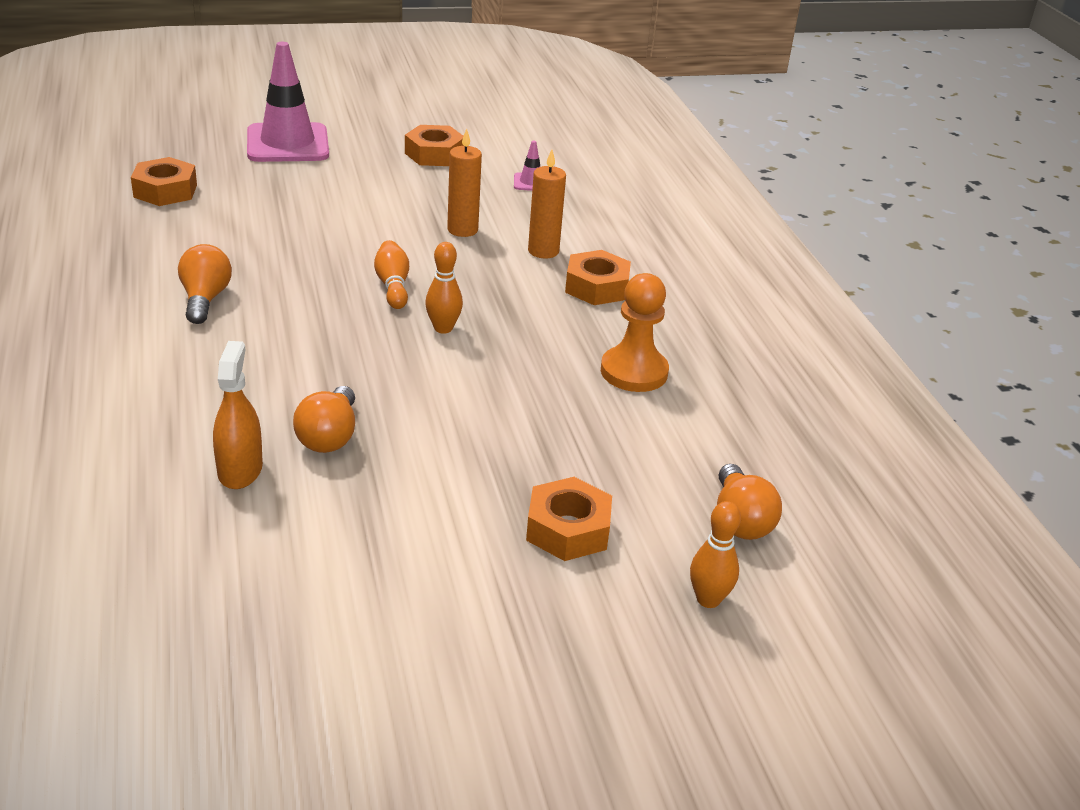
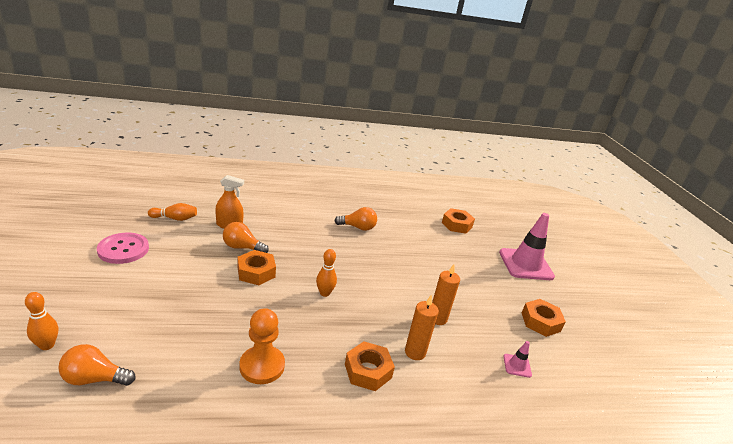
camera: 95 degrees right, 5 degrees down
(393, 286) = (369, 282): orange bowling pin -> orange bowling pin (174, 218)
(393, 607) = (123, 249): none -> pink button
(568, 529) = (135, 306): orange nut -> orange nut (256, 272)

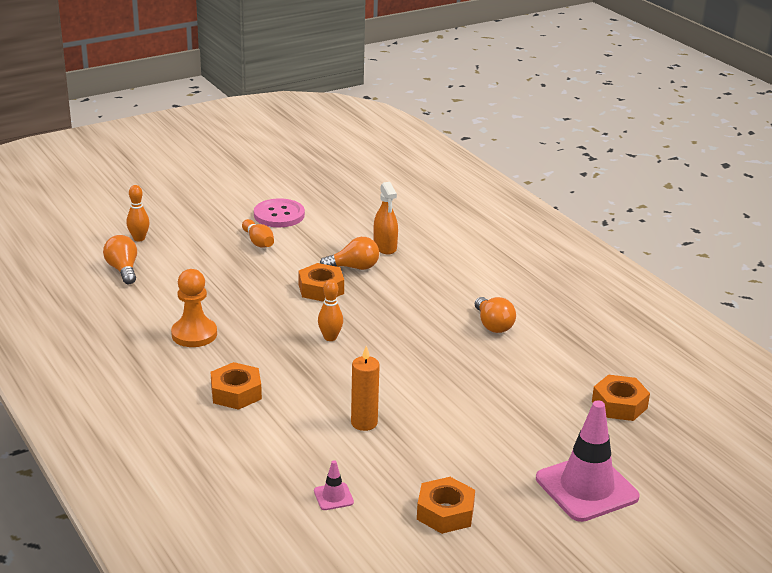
camera: 70 degrees right, 0 degrees up
(174, 218) = (358, 216): orange bowling pin -> orange bowling pin (258, 242)
(242, 247) = (354, 267): orange light bulb -> orange light bulb turned 90 degrees clockwise
(415, 352) = (289, 417): orange candle -> none

